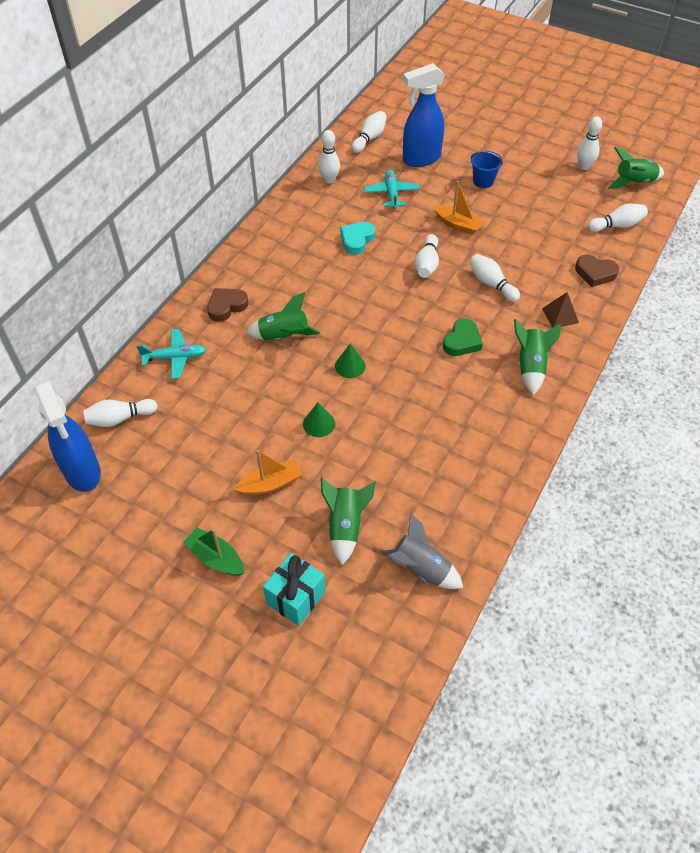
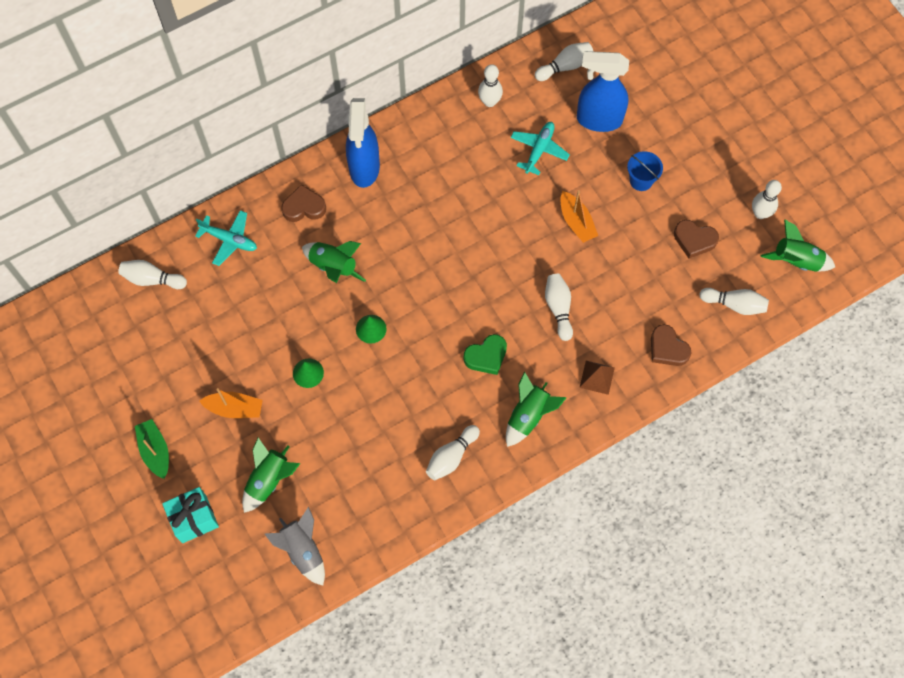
camera: 30 degrees right, 15 degrees up
(83, 472) = (97, 316): blue spray bottle -> blue spray bottle (364, 168)
(357, 240) = (467, 191): turquoise heart -> none
(427, 264) = (514, 253): white bowling pin -> white bowling pin (451, 456)
(553, 200) = (694, 240): none -> brown heart

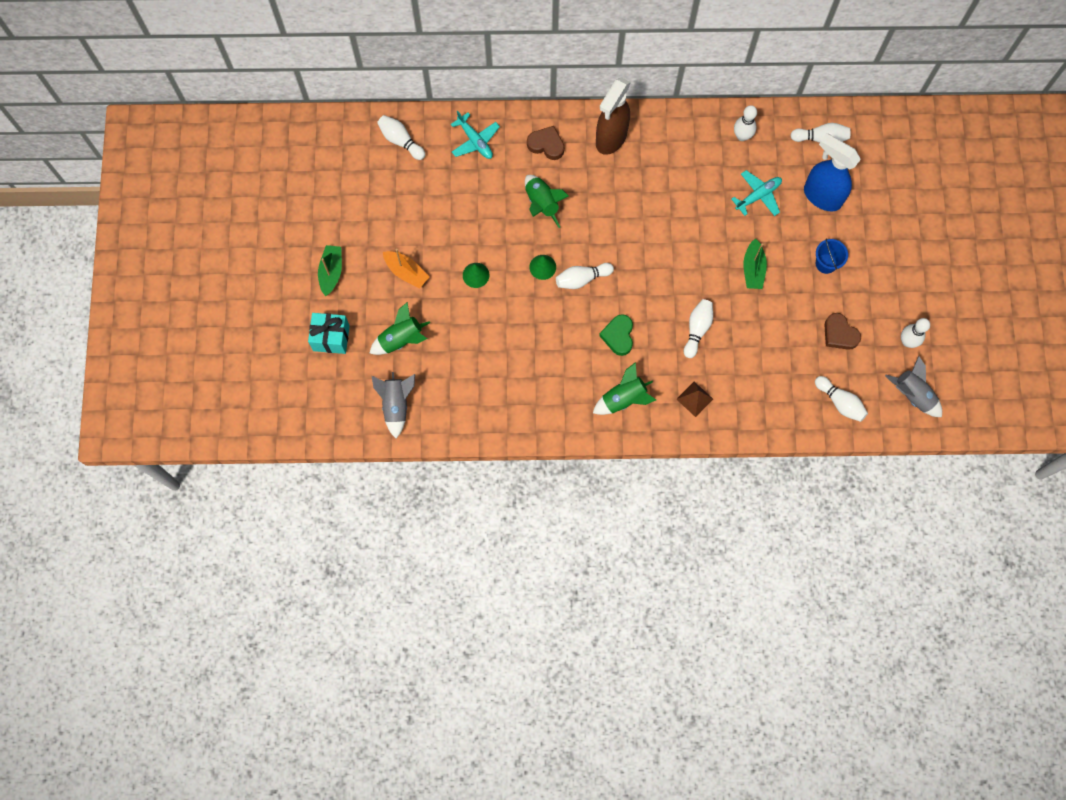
camera: 30 degrees right, 5 degrees up
(364, 168) = (611, 138): blue spray bottle -> brown spray bottle
(451, 456) = (546, 397): white bowling pin -> white bowling pin (582, 279)
(486, 356) = (618, 336): green heart -> green heart turned 90 degrees clockwise
(576, 222) = (753, 269): orange boat -> green boat
(667, 348) = (764, 407): brown heart -> none
(796, 261) = (912, 395): green rocket -> grey rocket

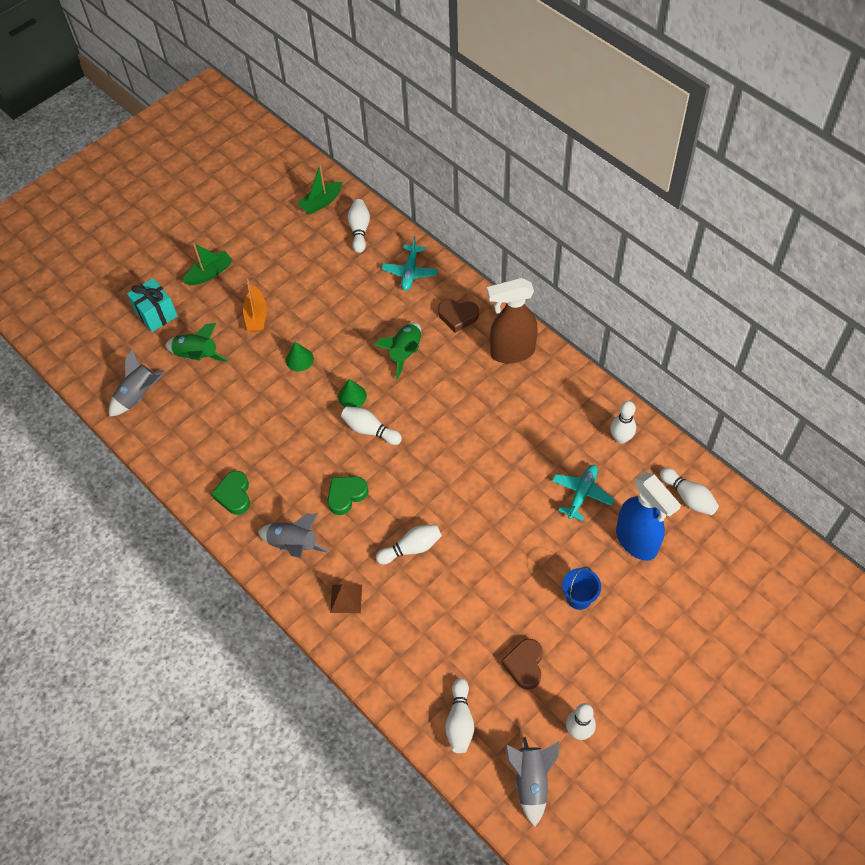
camera: 50 degrees right, 15 degrees down
(546, 145) = (458, 316): brown heart -> brown heart turned 120 degrees clockwise
(547, 406) = (234, 495): none -> green heart
(624, 399) = (294, 545): green rocket -> grey rocket
(753, 269) = (511, 545): green boat -> green boat (321, 202)
(758, 196) = (582, 494): turquoise plane -> turquoise plane turned 75 degrees counterclockwise
(821, 196) = (637, 542): blue spray bottle -> blue spray bottle turned 150 degrees clockwise

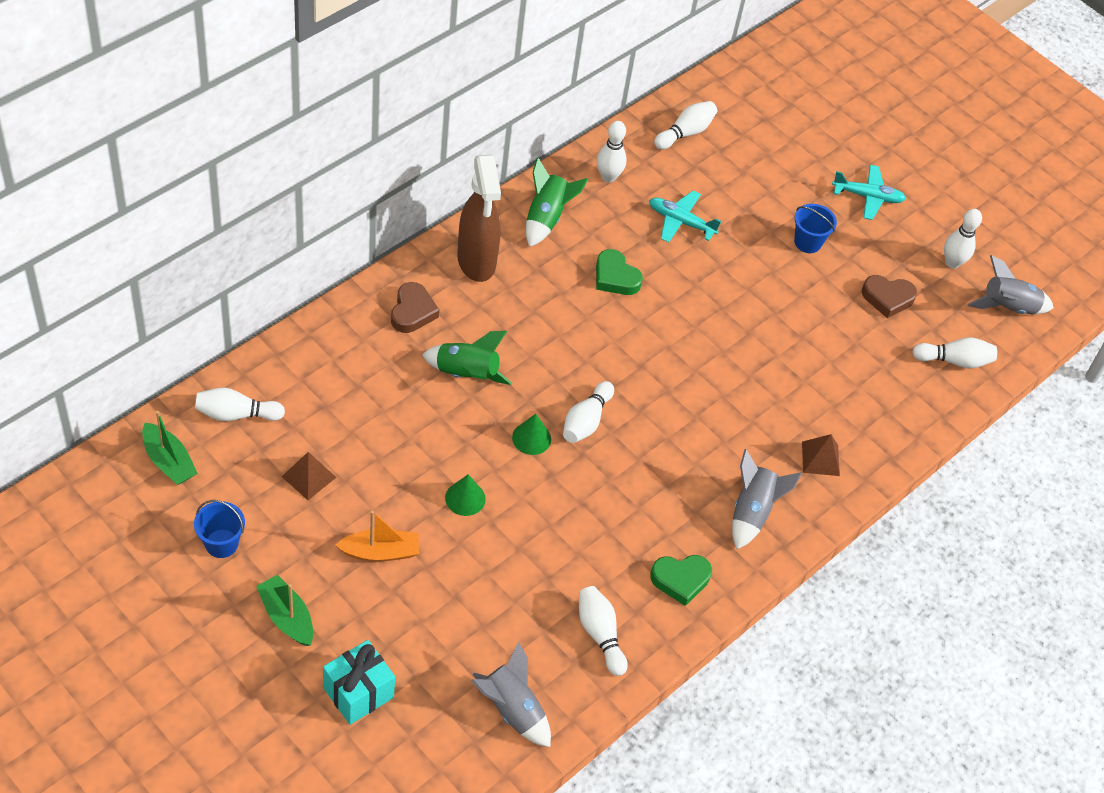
camera: 100 degrees left, 5 degrees down
(197, 356) = (446, 631): green rocket -> green rocket (546, 218)
(262, 235) = (221, 543): none -> blue bucket
(313, 273) = (309, 477): none -> brown pyramid
(346, 495) = (682, 452): green heart -> green heart (615, 277)
(410, 272) = (327, 358): turquoise plane -> turquoise plane (868, 197)
(411, 548) = (753, 388): white bowling pin -> white bowling pin (600, 634)
(637, 542) = (740, 184): blue spray bottle -> none

